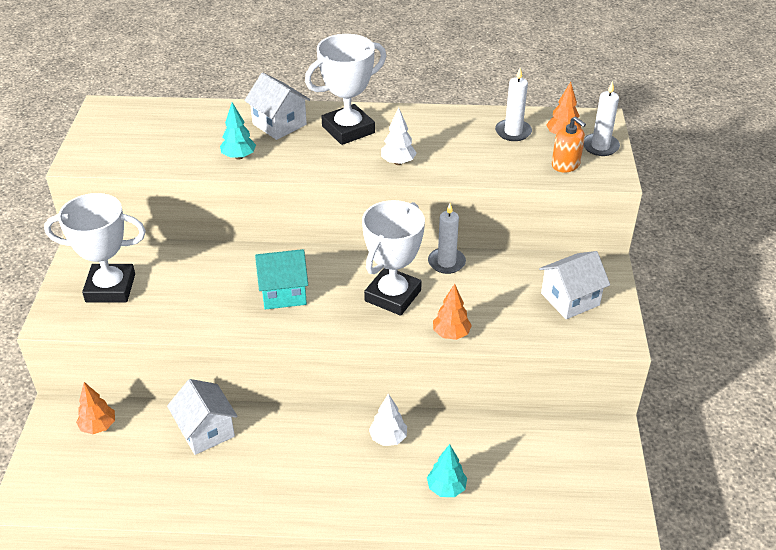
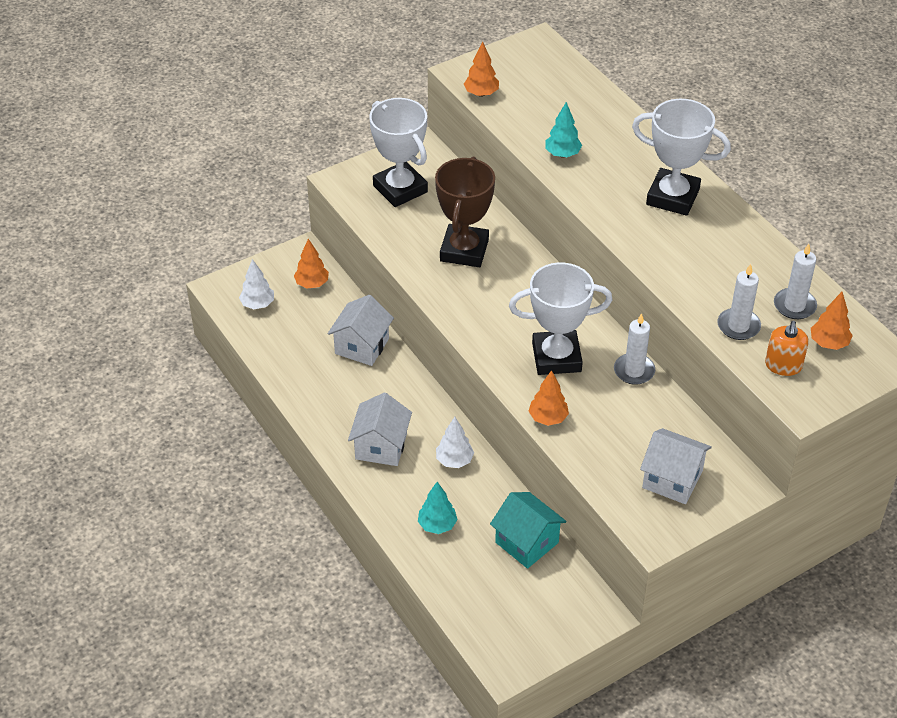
camera: 55 degrees right, 5 degrees up
(117, 163) = (481, 93): none -> orange tree
(224, 287) = (464, 250): none -> brown trophy
(279, 124) = (632, 152): white house -> white house (381, 446)
(283, 292) = (493, 288): turquoise house -> turquoise house (527, 542)
(398, 162) = (661, 252): white tree -> white tree (257, 304)
(600, 146) = (842, 378): white candle -> white candle (738, 326)

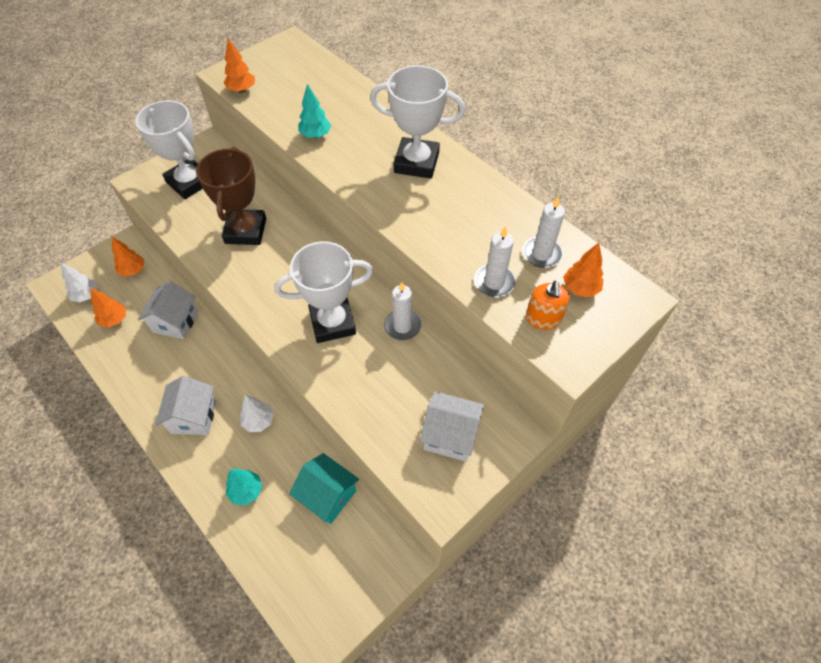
camera: 10 degrees left, 10 degrees up
(548, 418) = (329, 387): orange tree -> orange tree (114, 320)

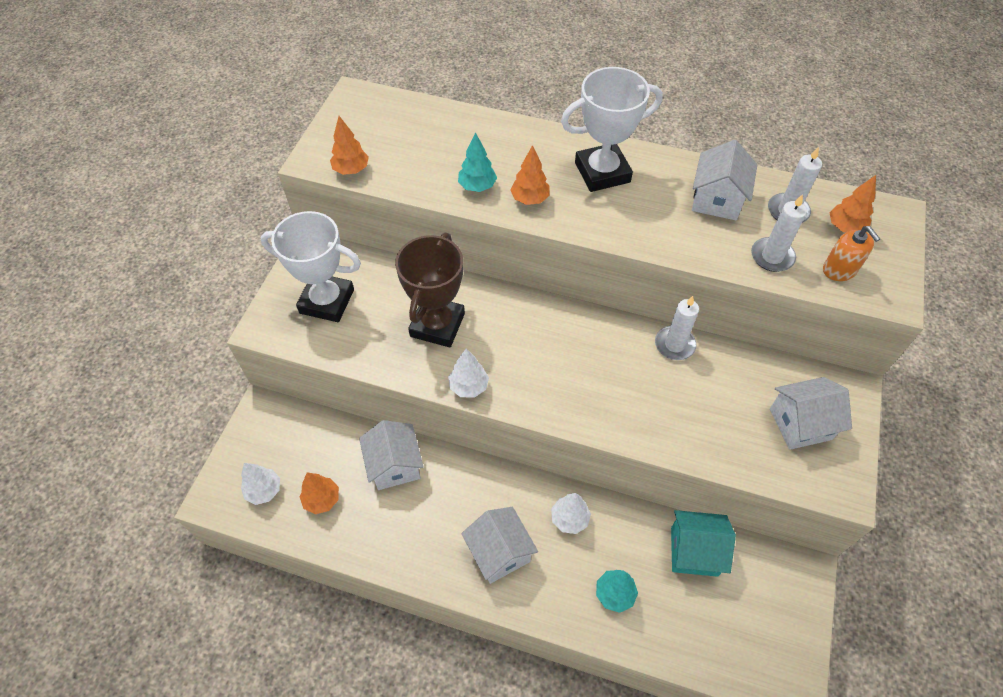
camera: 30 degrees left, 0 degrees up
(133, 271) = (297, 435): orange tree -> orange tree (530, 199)
(230, 282) = (469, 386): none -> white tree
(245, 231) = (437, 325): brown trophy -> brown trophy turned 45 degrees clockwise
(332, 323) = (607, 375): white trophy -> none
(489, 220) = (717, 200): none -> white house

